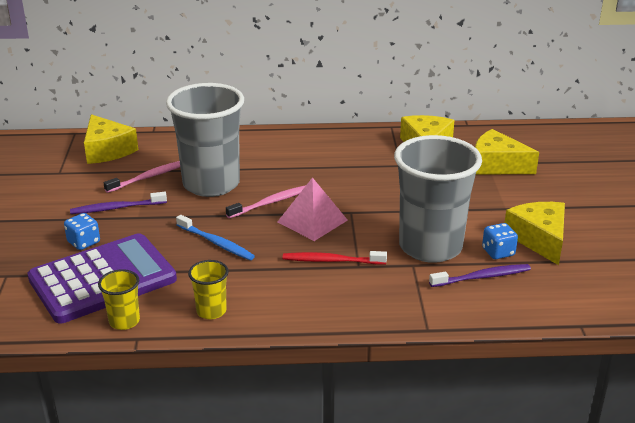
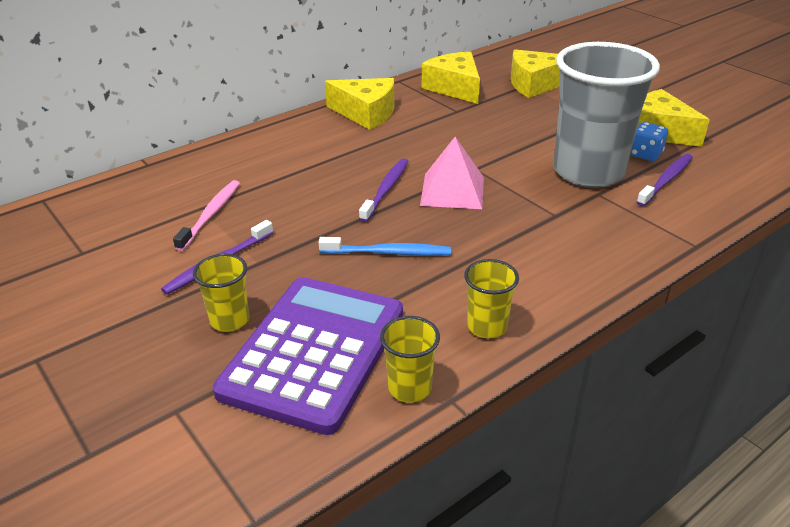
camera: 35 degrees left, 5 degrees up
(84, 242) = (229, 320): blue dice -> yellow cup
(107, 150) = (116, 204): yellow cheese -> yellow cheese (366, 113)
(211, 184) = (296, 195): grey cup -> none
(271, 202) = (386, 189): pink toothbrush -> purple toothbrush
(331, 261) = (525, 221): red toothbrush -> none

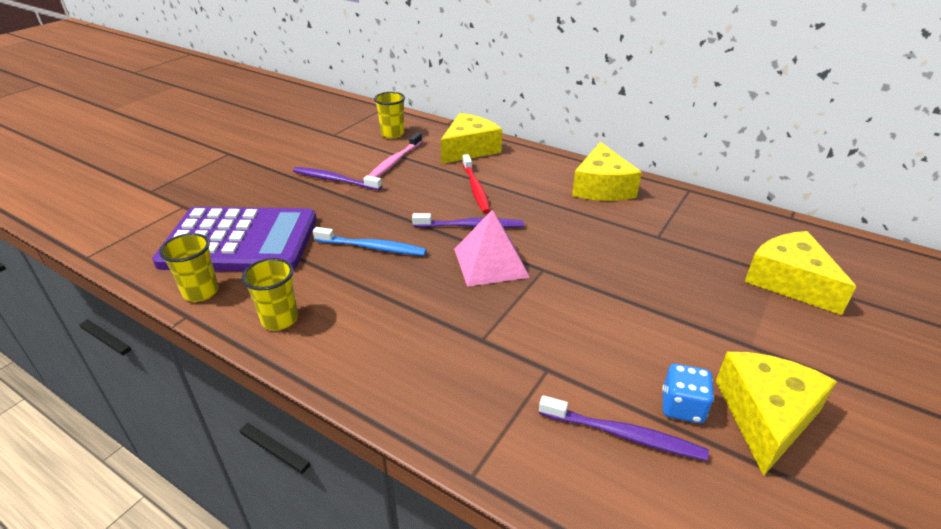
camera: 70 degrees right, 0 degrees up
(211, 214) = (394, 162): pink toothbrush -> pink toothbrush turned 120 degrees clockwise
(229, 320) = (271, 201): yellow cup -> yellow cup (392, 134)
(318, 174) = (476, 189): none -> red toothbrush
(389, 252) = (373, 247): blue toothbrush -> blue toothbrush turned 60 degrees counterclockwise
(454, 88) = (711, 225): yellow cheese -> yellow cheese (469, 149)
(588, 172) = (594, 355): grey cup -> none

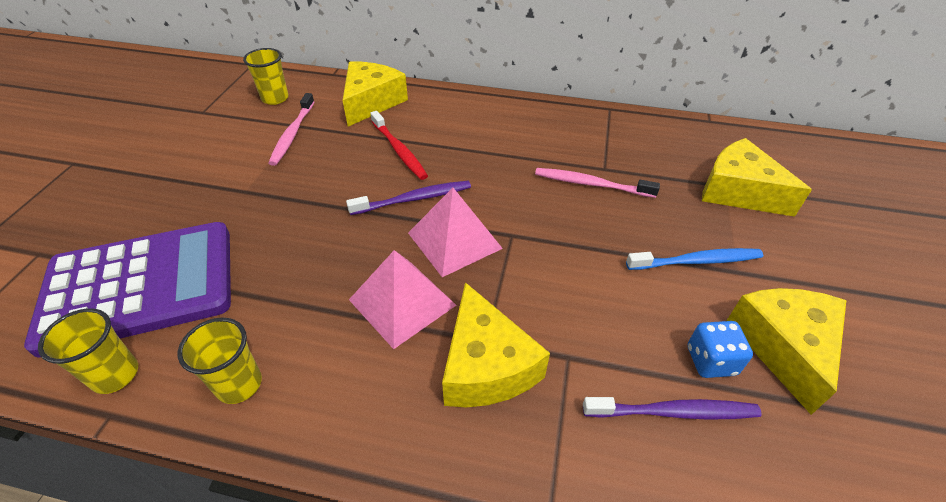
camera: 20 degrees left, 10 degrees up
(334, 180) = (229, 173): purple toothbrush -> none
(373, 247) = (314, 254): blue toothbrush -> blue toothbrush (697, 261)
(426, 296) = (402, 302): none -> pink pyramid
(602, 187) = (528, 122): yellow cheese -> yellow cheese (486, 365)
(637, 246) = (590, 184): none -> pink toothbrush

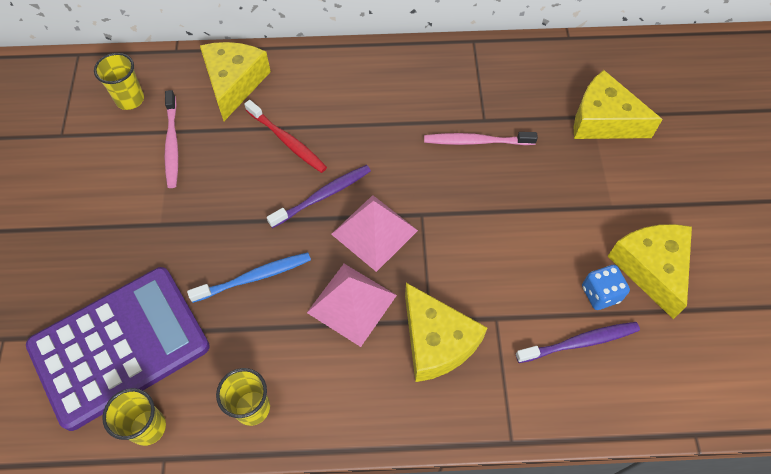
camera: 15 degrees left, 15 degrees up
(697, 261) = (578, 204): blue toothbrush -> blue toothbrush (255, 277)

